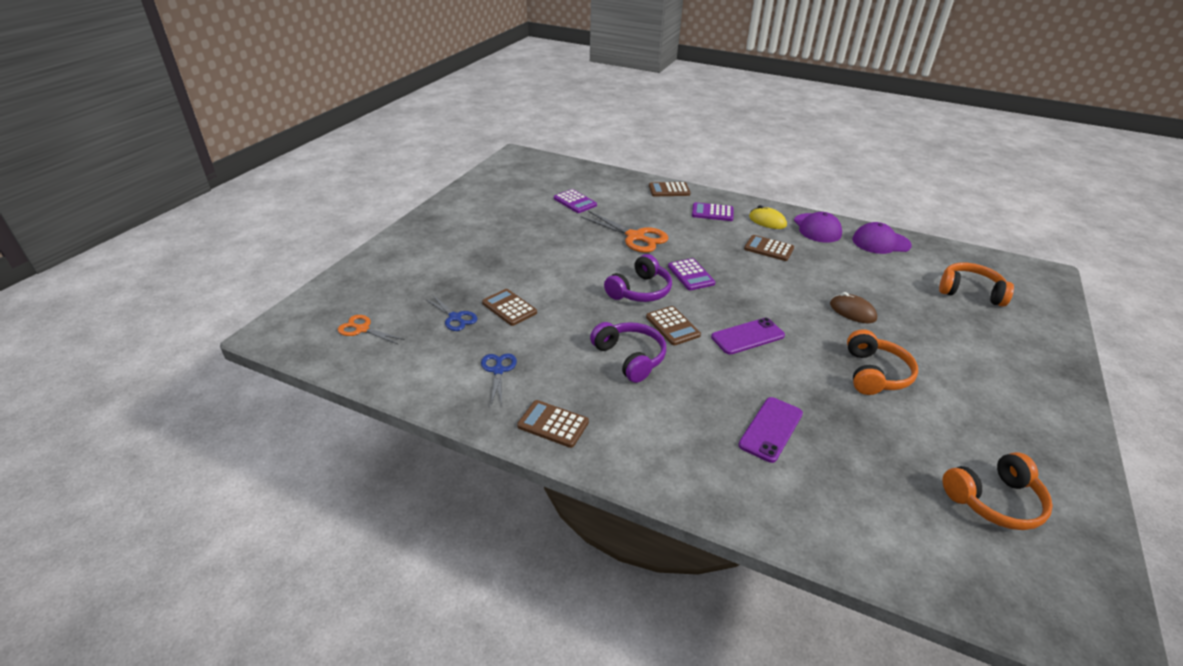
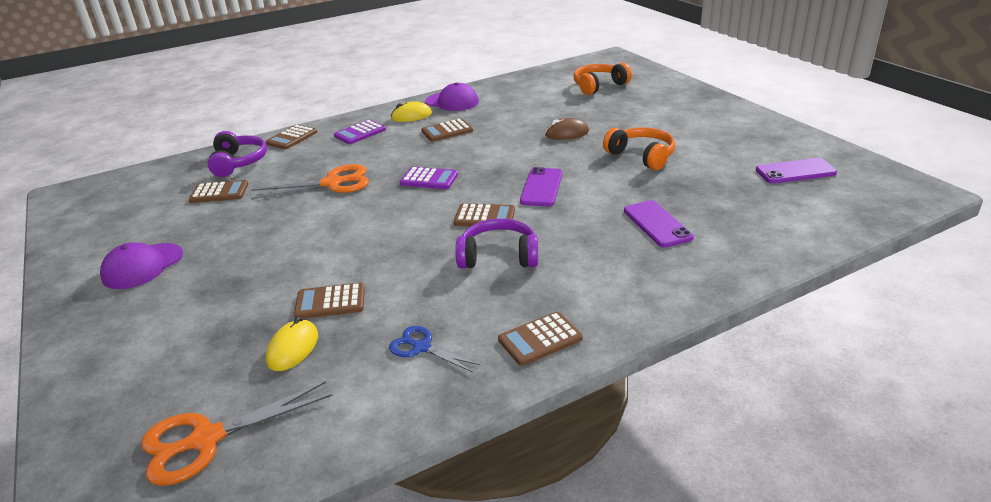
camera: 50 degrees left, 5 degrees down
(362, 329) = (206, 439): orange scissors -> orange scissors, size x1.70
(455, 317) = (293, 348): blue scissors -> yellow mouse
(575, 202) = (219, 192): purple calculator -> brown calculator
(640, 291) = (414, 213): purple headphones -> purple headphones (238, 162)
(881, 242) = (505, 88): purple cap -> purple cap (142, 266)
(994, 500) = (795, 171): orange headphones -> purple phone

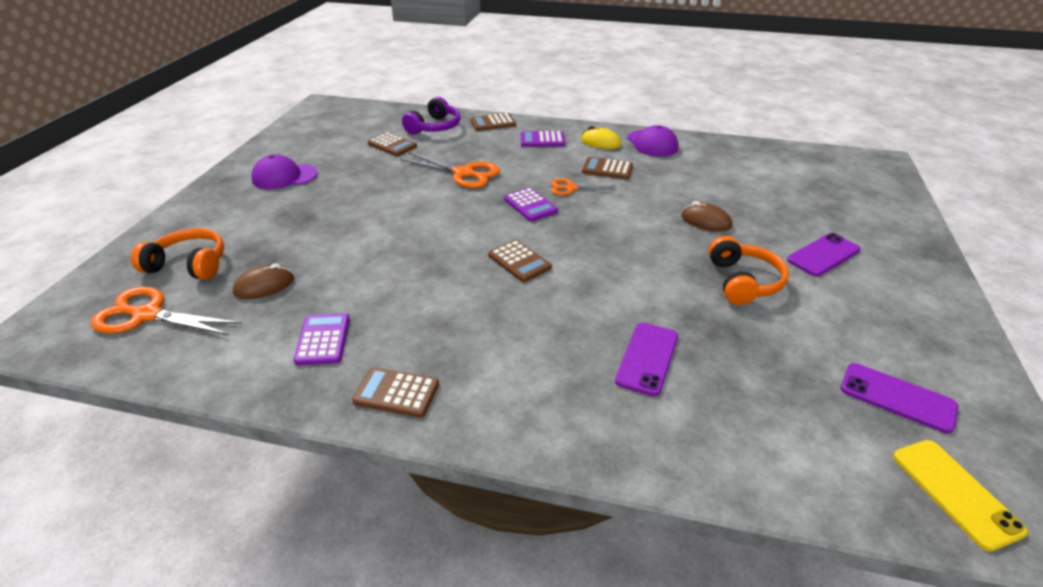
camera: 40 degrees right, 5 degrees up
(293, 348) = (264, 286): yellow mouse -> brown mouse
(330, 302) = (329, 266): brown calculator -> none
(421, 347) = (323, 339): blue scissors -> purple calculator
(441, 154) = (571, 188): none -> orange scissors
(498, 256) = (477, 302): purple headphones -> none
(541, 187) = (602, 261): purple phone -> purple phone (823, 255)
(599, 86) = (815, 187): orange headphones -> orange headphones (189, 265)
(873, 197) = (955, 492): none -> yellow phone

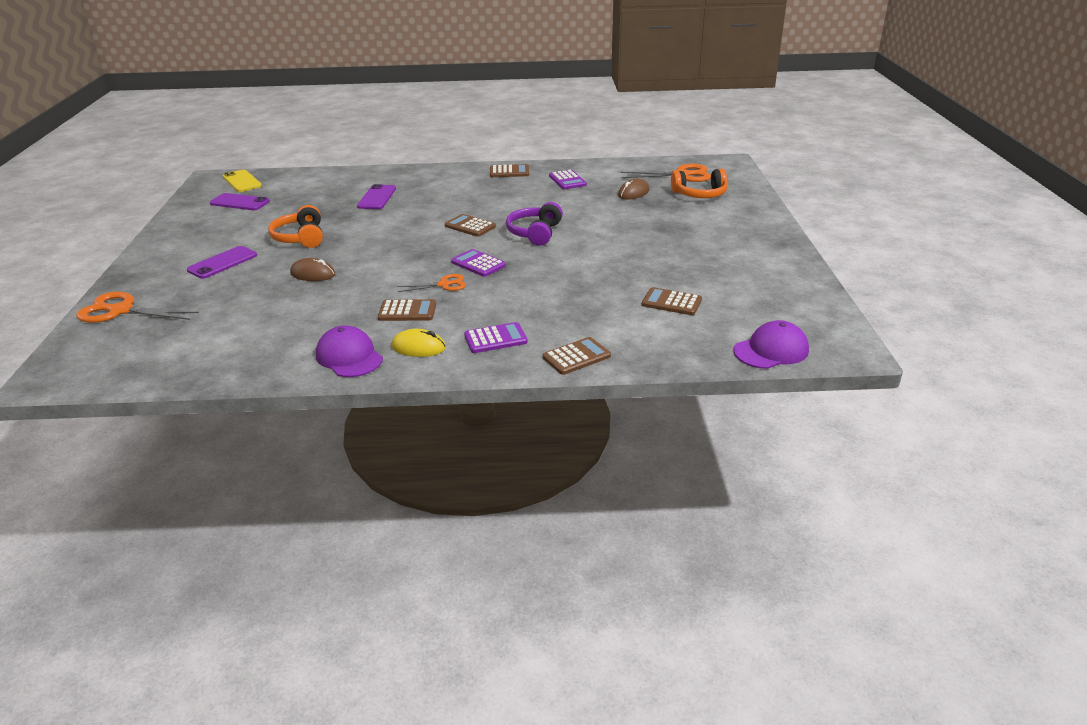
camera: 165 degrees right, 5 degrees down
(284, 176) = (733, 254): purple cap -> purple cap (771, 350)
(434, 127) = (648, 336): purple headphones -> purple headphones (535, 233)
(463, 173) = (562, 283): orange scissors -> orange scissors (121, 311)

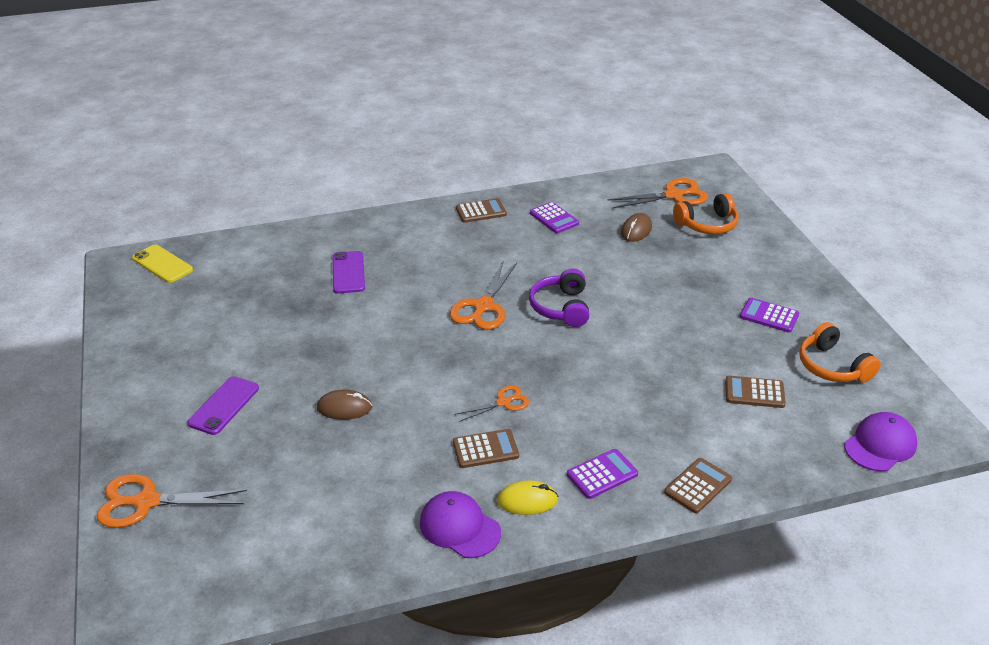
camera: 15 degrees left, 5 degrees up
(240, 202) = (182, 301): purple phone -> none
(300, 238) = (295, 351): orange headphones -> orange headphones (832, 366)
(470, 226) = (483, 306): brown calculator -> orange scissors
(478, 264) = (524, 365): purple calculator -> purple calculator (769, 316)

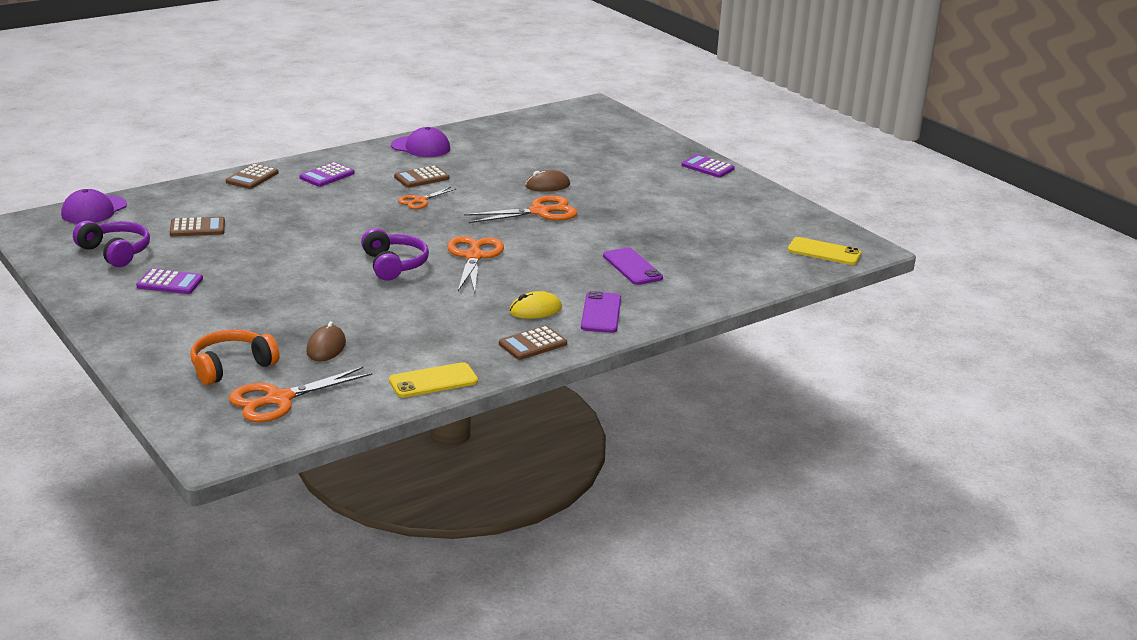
camera: 160 degrees right, 10 degrees down
(147, 502) = (638, 137): orange scissors -> orange scissors (539, 212)
(224, 406) = (642, 177): purple phone -> purple phone (601, 313)
(527, 501) = (379, 160): yellow mouse -> yellow mouse (535, 310)
(554, 218) = (436, 348): purple calculator -> purple calculator (707, 167)
(565, 194) = (433, 381): none -> yellow phone
(832, 366) = (115, 252): orange headphones -> purple headphones

